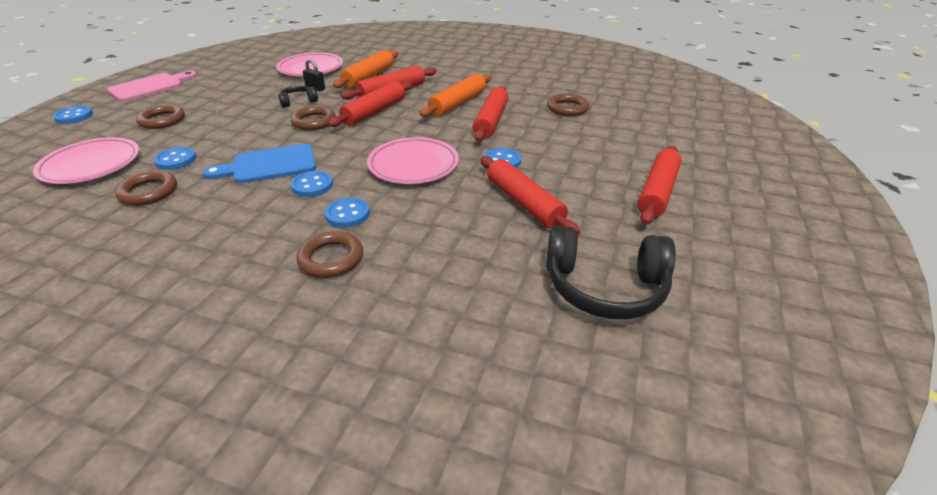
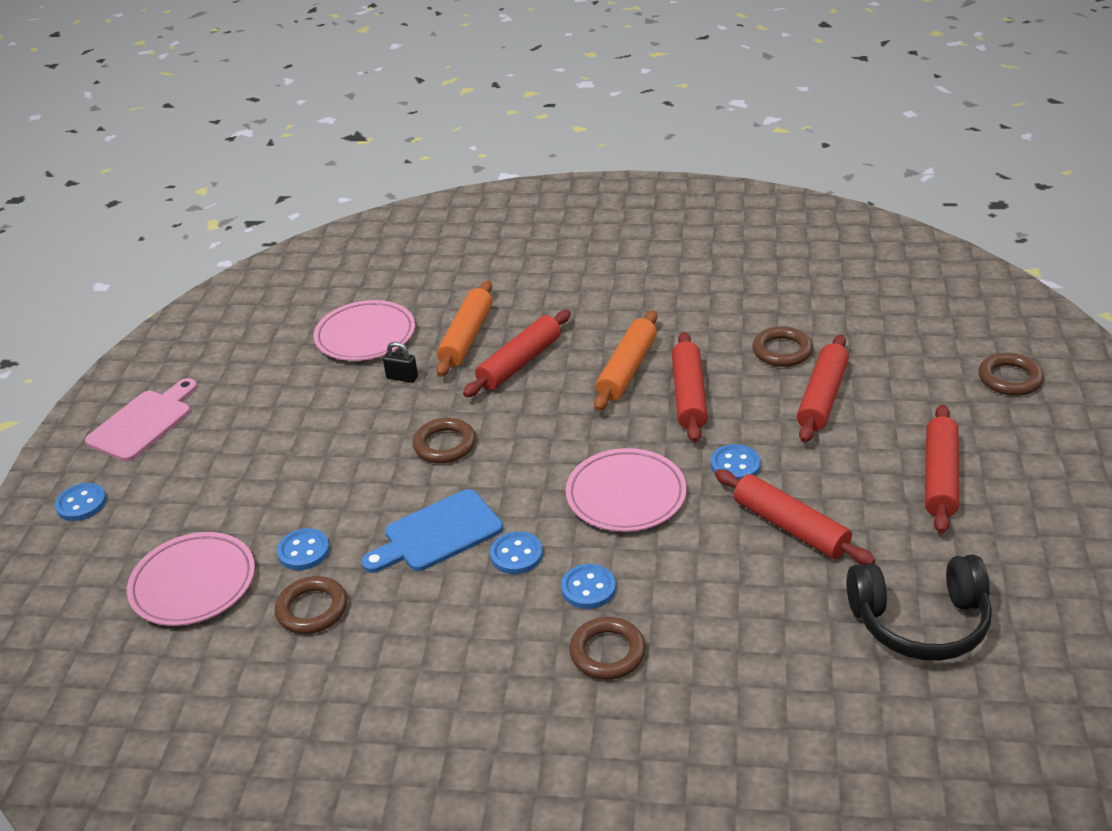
camera: 10 degrees left, 0 degrees up
(162, 120) = (222, 485): brown ring -> brown ring (1009, 379)
(298, 101) = (395, 410): black headphones -> none
(374, 112) = (518, 409): red rolling pin -> red rolling pin (822, 397)

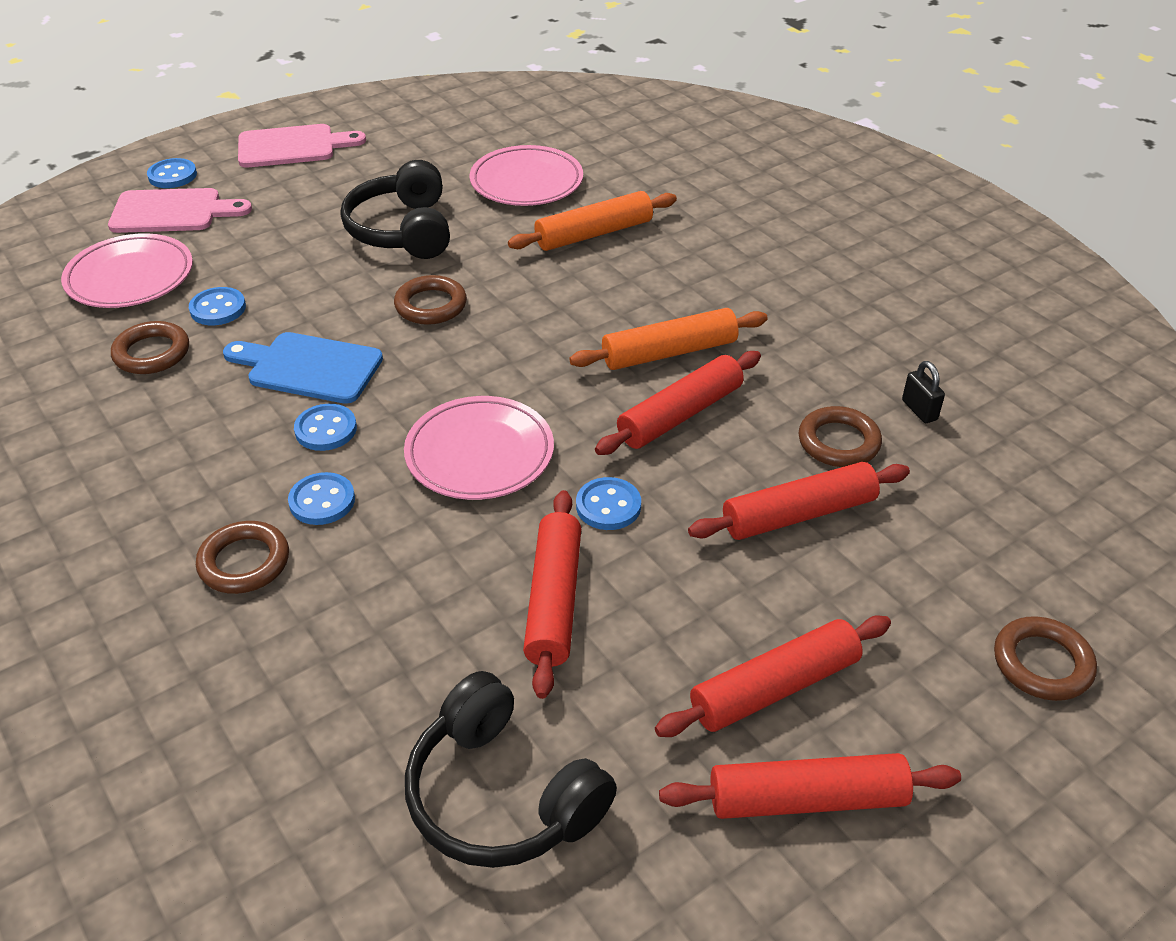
camera: 45 degrees right, 5 degrees up
(135, 524) = (172, 212): none -> pink cutting board
(338, 418) = (402, 230): none -> black headphones
(402, 378) = (494, 232): black padlock -> black padlock (919, 410)
(520, 362) = (596, 283): red rolling pin -> red rolling pin (807, 798)

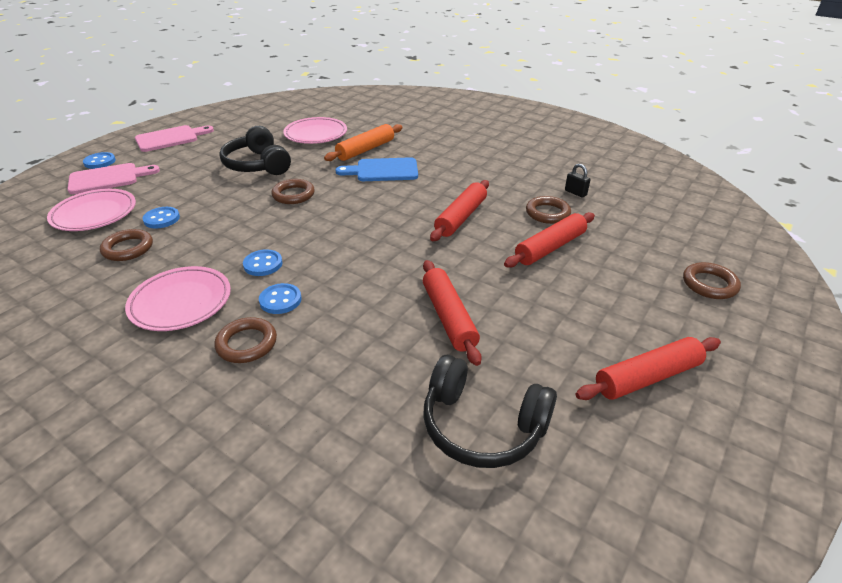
camera: 20 degrees left, 5 degrees down
(309, 367) = (236, 236): blue cutting board -> blue cutting board (383, 170)
(479, 454) = (363, 257): pink plate -> pink plate (181, 302)
(608, 506) = (450, 265): blue button -> none
(669, 352) = (437, 192): orange rolling pin -> none
(774, 688) = (593, 329): red rolling pin -> none

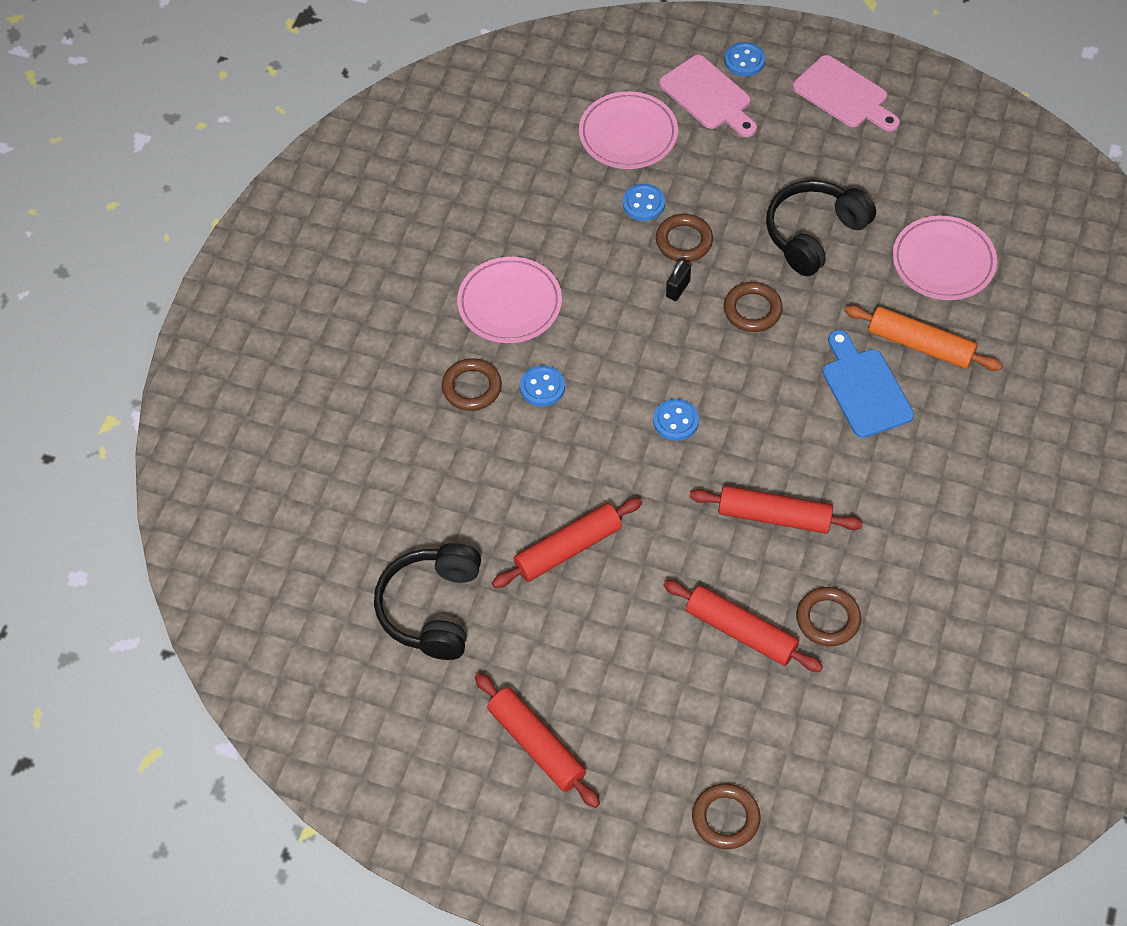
camera: 75 degrees right, 20 degrees up
(128, 248) = (577, 207): brown ring -> brown ring (684, 241)
(263, 264) = (595, 344): blue button -> blue button (675, 421)
(575, 193) = (904, 650): black padlock -> black padlock (678, 289)

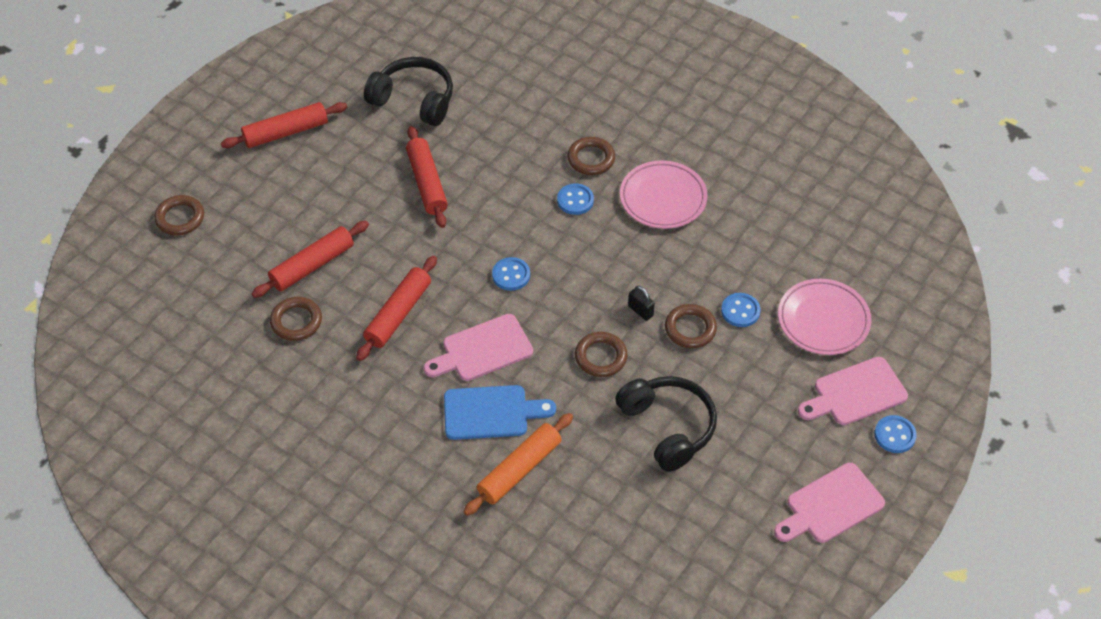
camera: 105 degrees right, 5 degrees down
(788, 419) = (483, 350): none -> pink cutting board
(943, 262) = (603, 520): pink plate -> none

